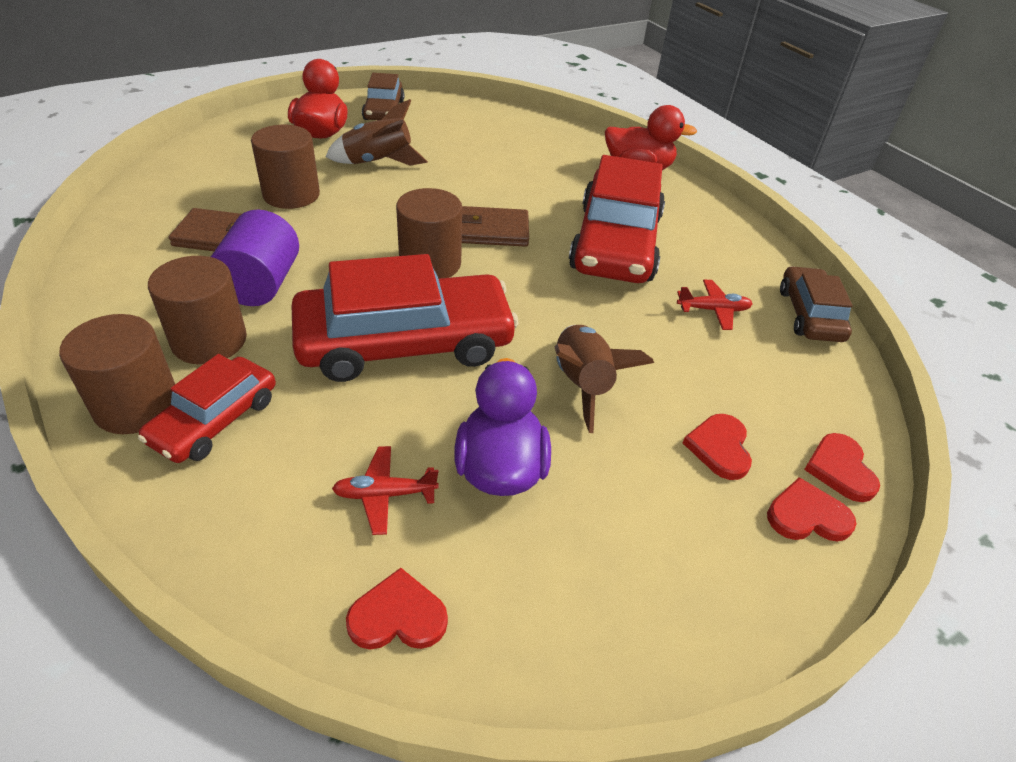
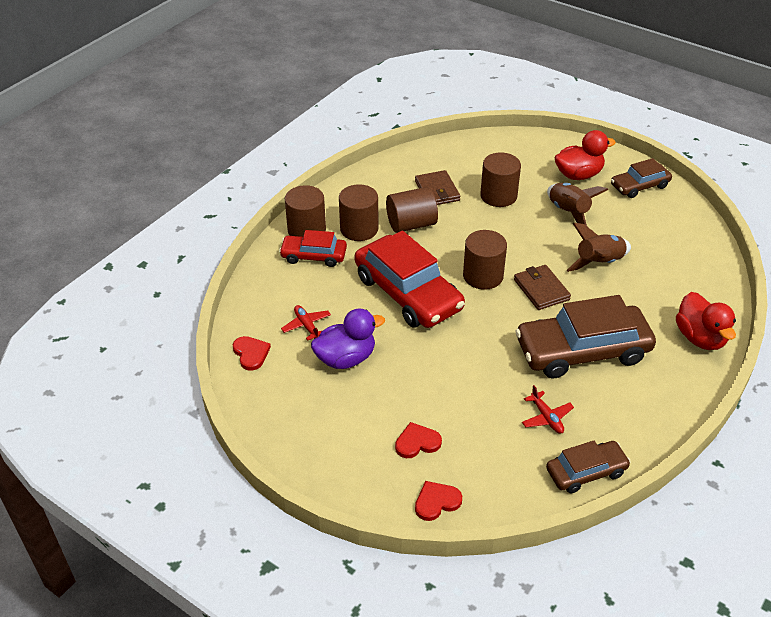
camera: 70 degrees right, 0 degrees up
(261, 284) = (411, 224): purple cylinder -> brown cylinder
(582, 384) = (427, 372): brown rocket -> brown rocket (599, 263)
(615, 243) = (582, 351): red car -> brown car
(807, 515) = (390, 489): red heart -> none

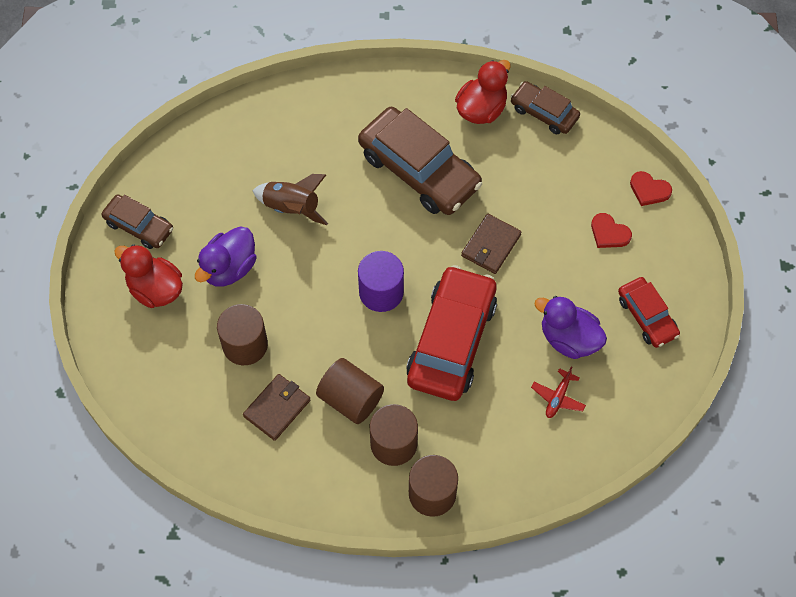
camera: 125 degrees left, 20 degrees up
(251, 354) = (625, 419): red heart -> none
(314, 256) = (464, 458): red car -> red car (647, 316)
(483, 276) = (381, 292): brown cylinder -> purple cylinder
(541, 289) = (364, 236): brown wallet -> brown wallet (491, 245)
(546, 417) = (512, 161): red plane -> none
(568, 212) = (229, 268): brown rocket -> purple duck
(700, 338) = (338, 96): red duck -> red duck (481, 109)

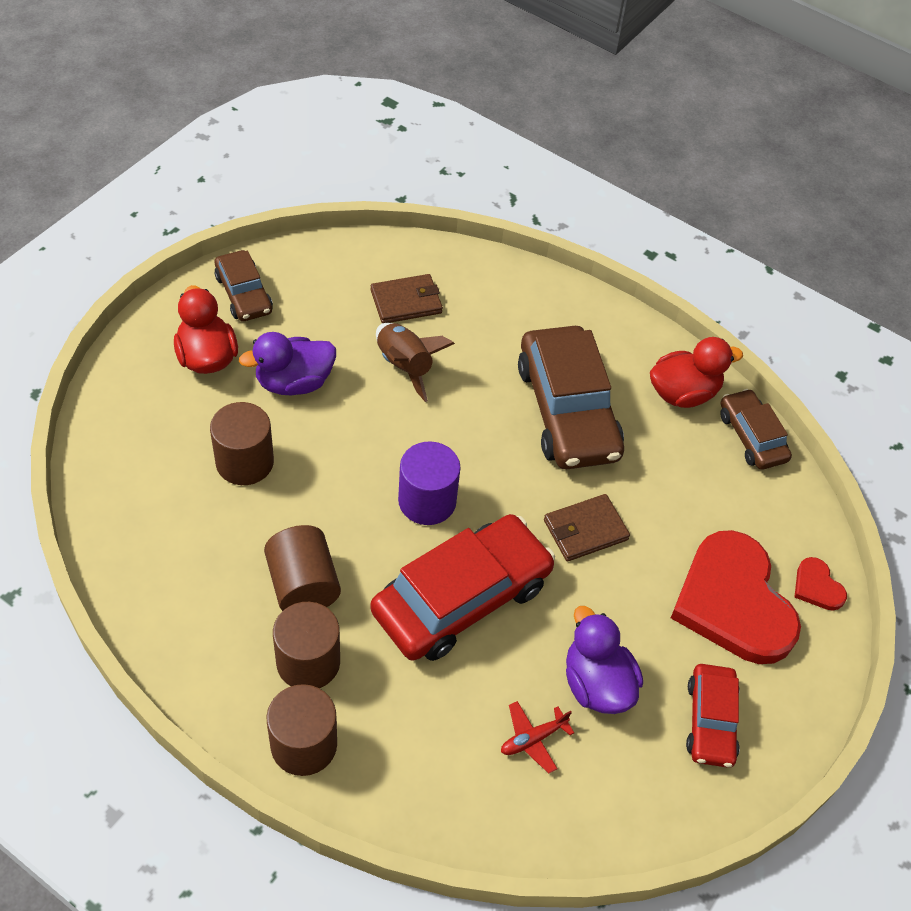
camera: 30 degrees right, 10 degrees down
(277, 408) = (221, 543): brown wallet -> brown wallet (406, 302)
(609, 233) = (733, 602): red heart -> red heart, size x2.40

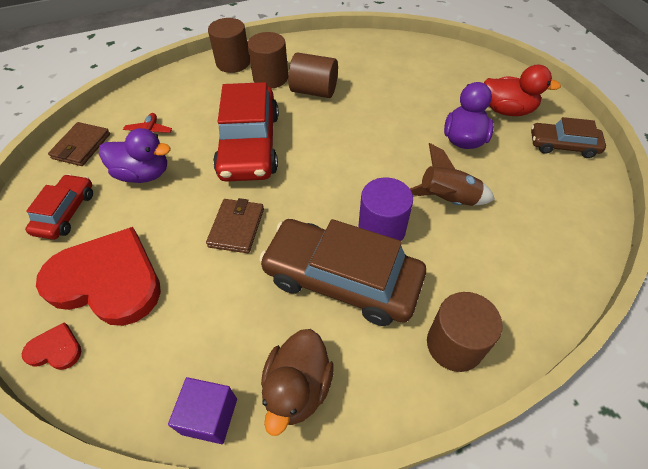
camera: 130 degrees right, 0 degrees up
(244, 462) = (412, 98): brown cylinder -> brown cylinder (454, 344)
(406, 302) = (517, 232): brown wallet -> brown wallet (81, 146)
(427, 501) = (325, 160): purple cylinder -> purple cylinder (381, 229)
(683, 393) = (297, 388): red duck -> brown duck
(710, 721) = (66, 212): red car -> red car turned 60 degrees clockwise
(752, 436) = (209, 416): brown car -> purple cube

